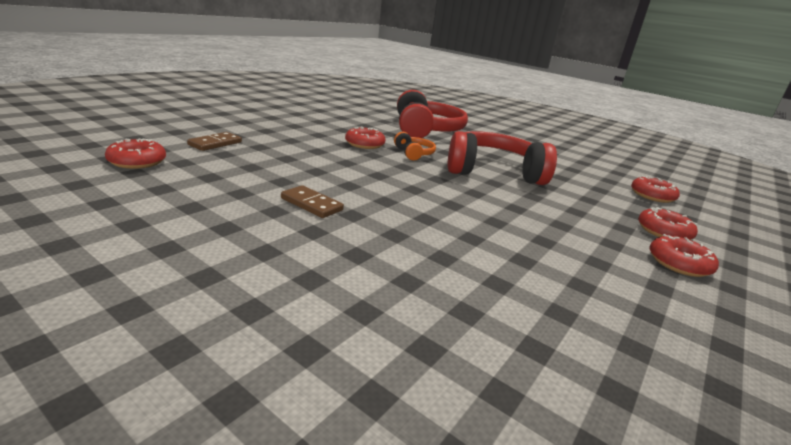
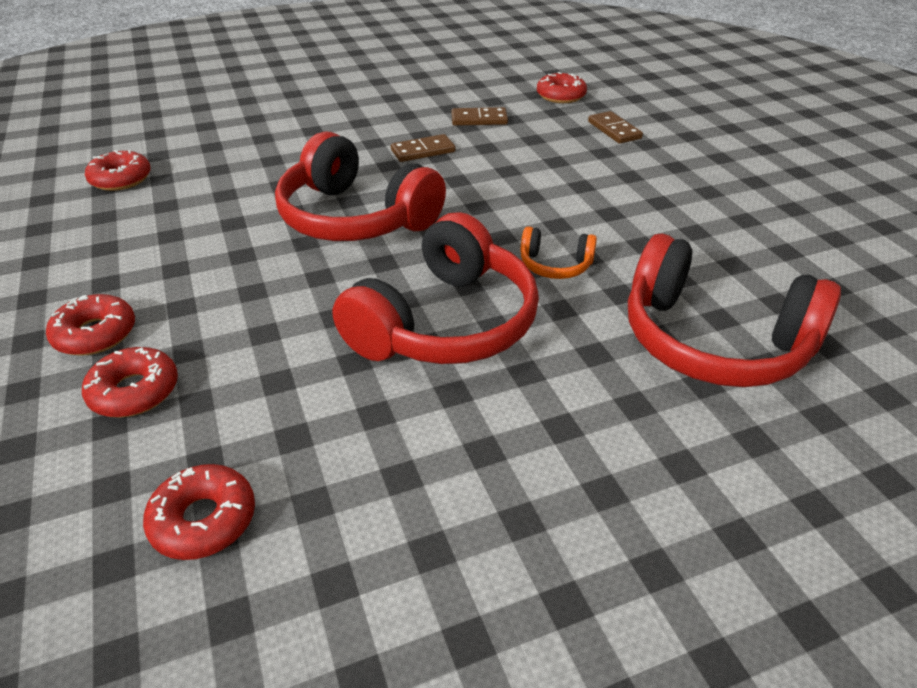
camera: 125 degrees right, 15 degrees up
(219, 189) = (479, 119): none -> brown domino
(364, 144) = (609, 231): red donut -> red donut (121, 179)
(444, 210) = (355, 218): none -> red headphones

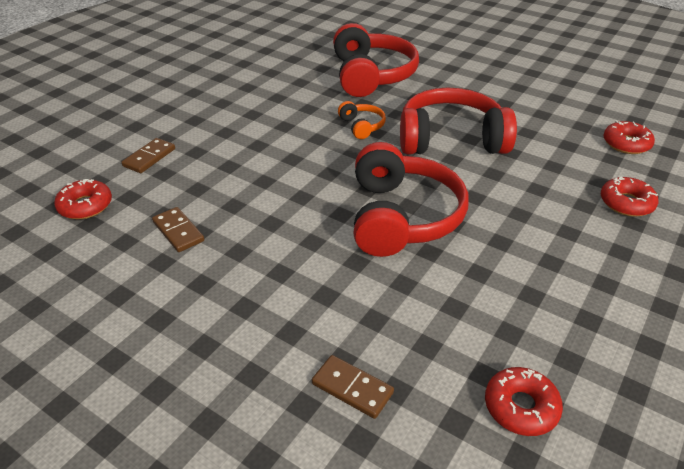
camera: 125 degrees left, 0 degrees up
(95, 334) = (631, 248): red donut -> none
(423, 151) = (270, 235): brown domino -> brown domino (352, 388)

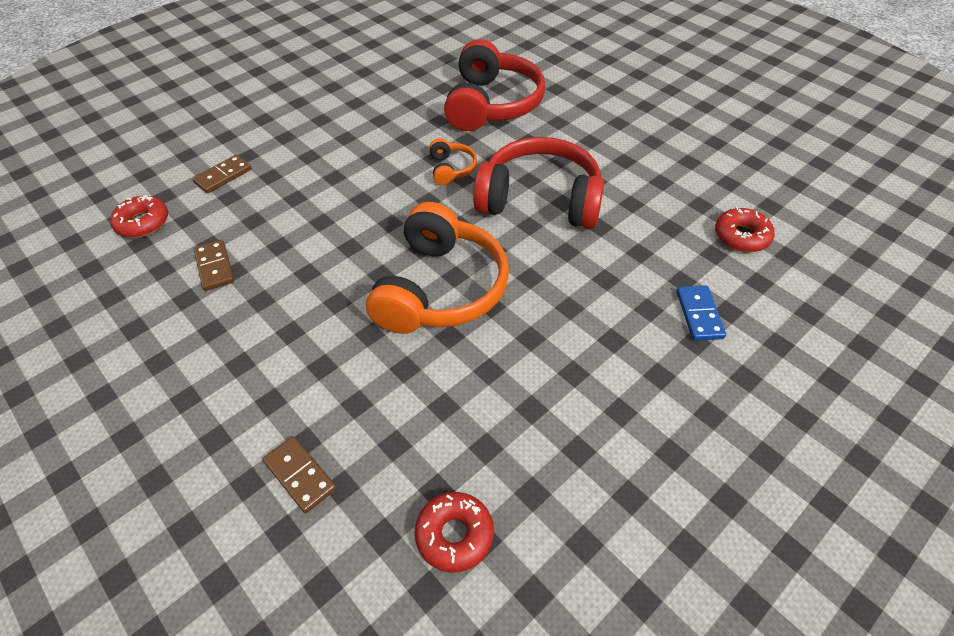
camera: 15 degrees right, 10 degrees up
(401, 217) = (440, 288): red headphones -> orange headphones
(626, 203) = (699, 315): red donut -> blue domino

